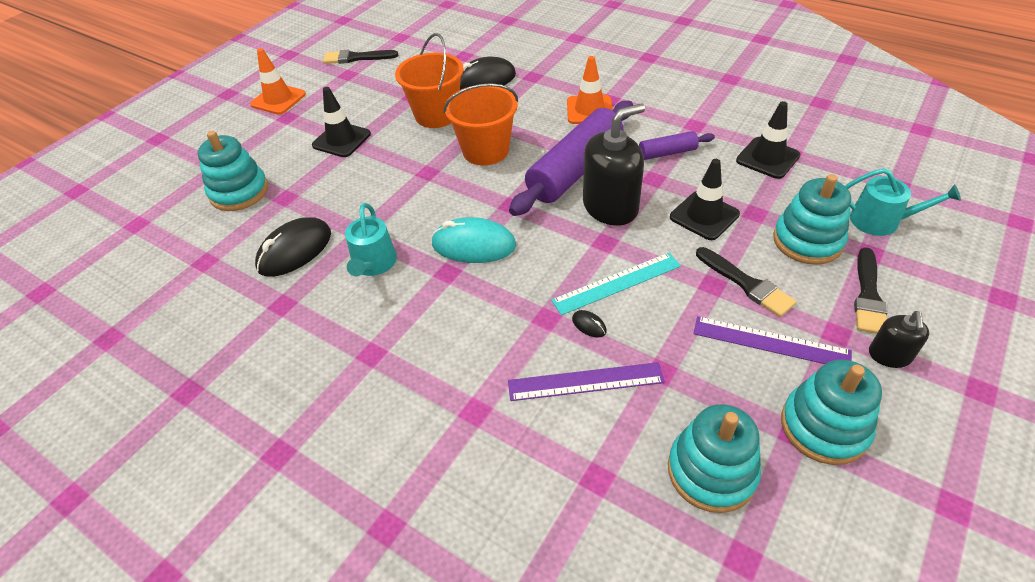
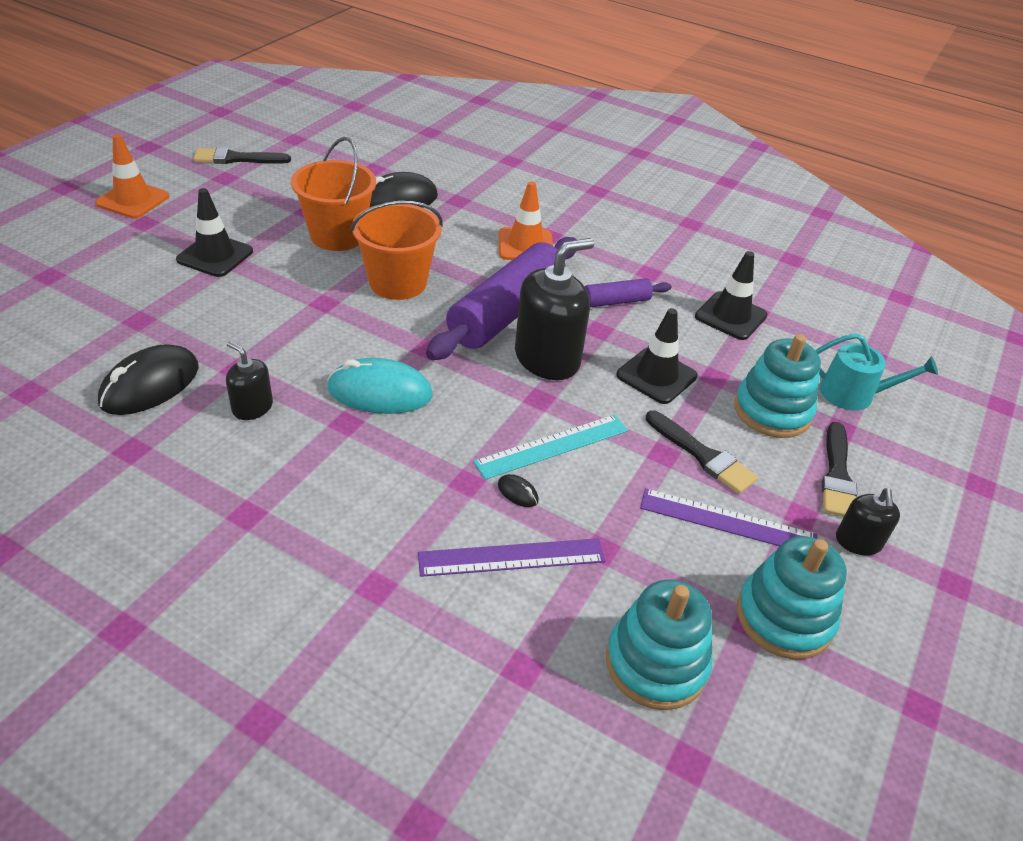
camera: 10 degrees left, 5 degrees down
(239, 192) = (77, 309): turquoise stacking toy -> none
(373, 264) = (252, 407): turquoise watering can -> black soap dispenser

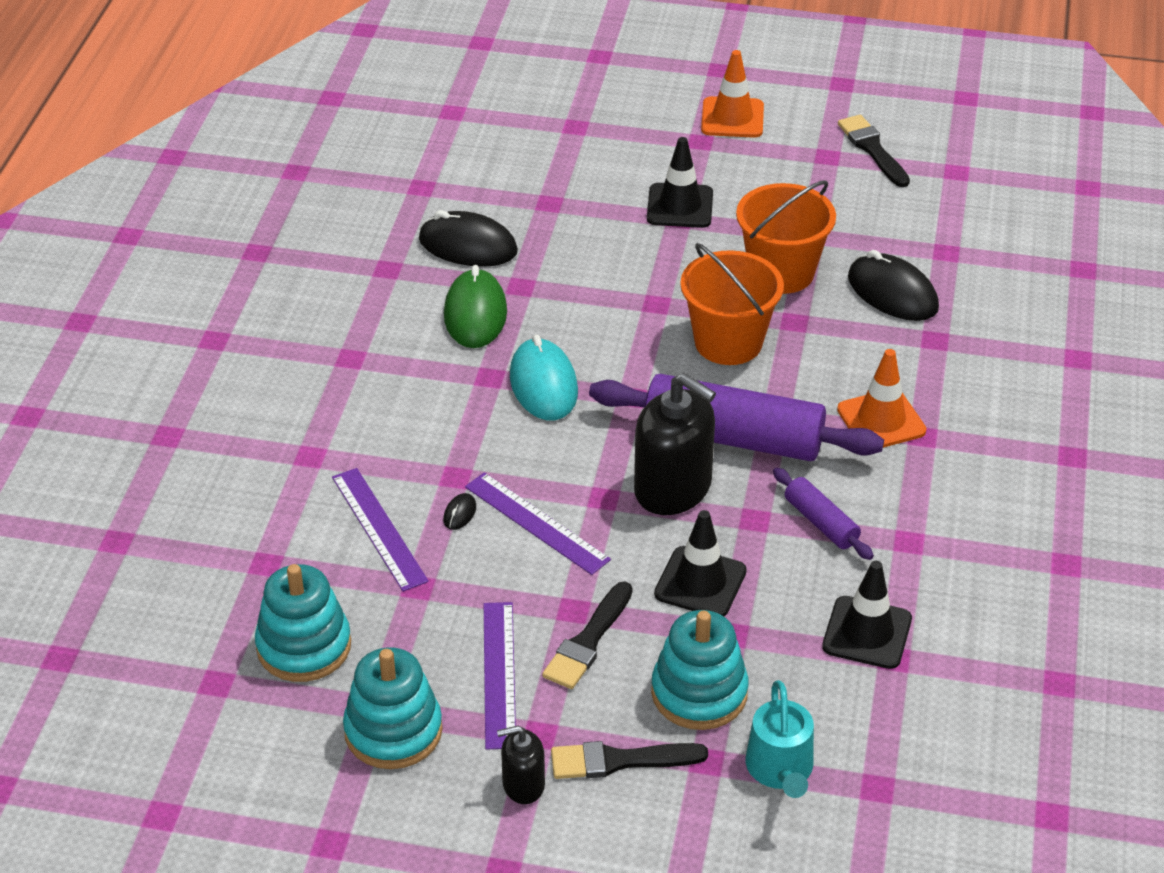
camera: 75 degrees right, 0 degrees up
(252, 407) = (475, 314): black soap dispenser -> green mouse
(552, 446) = (536, 523): turquoise ruler -> purple ruler

